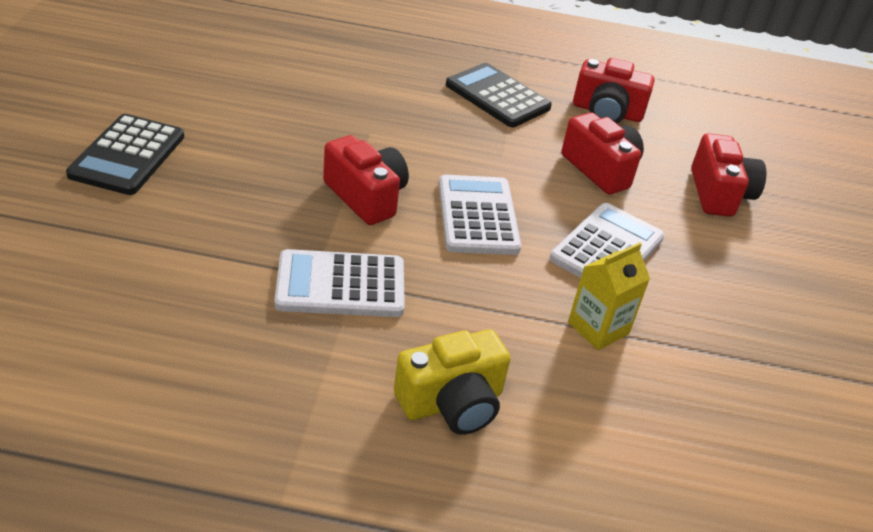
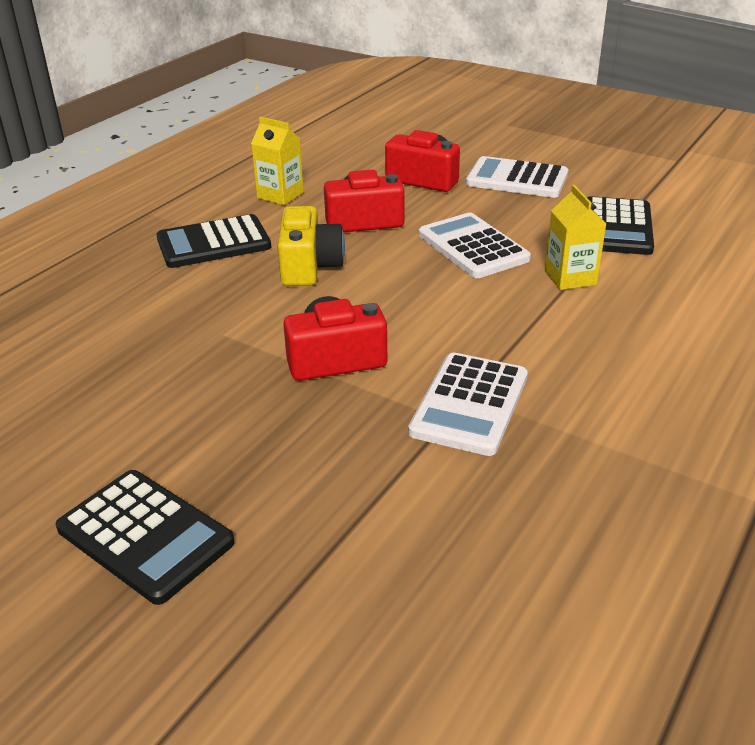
camera: 60 degrees left, 5 degrees down
(452, 403) = (645, 372): yellow camera -> yellow camera (309, 266)
(477, 216) = (398, 300): white calculator -> white calculator (517, 179)
(607, 112) = (280, 195): red camera -> yellow carton
(739, 356) = (617, 227): none -> black calculator

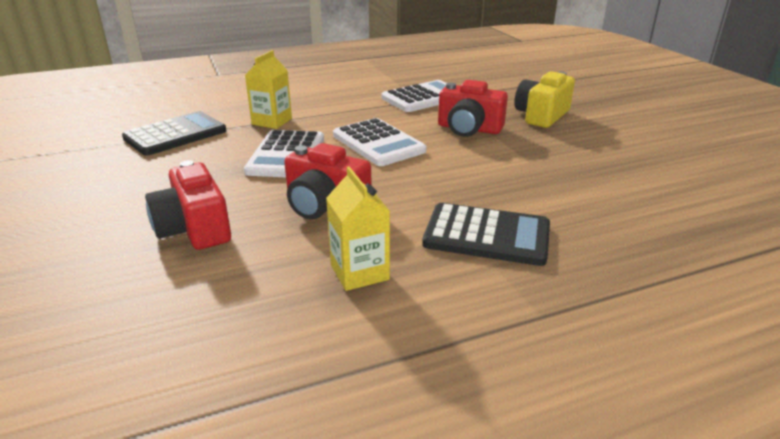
camera: 145 degrees left, 5 degrees down
(145, 536) = (613, 103): black calculator -> none
(309, 266) = (422, 183): yellow camera -> yellow camera (541, 116)
(517, 179) = (130, 194): white calculator -> white calculator (378, 143)

